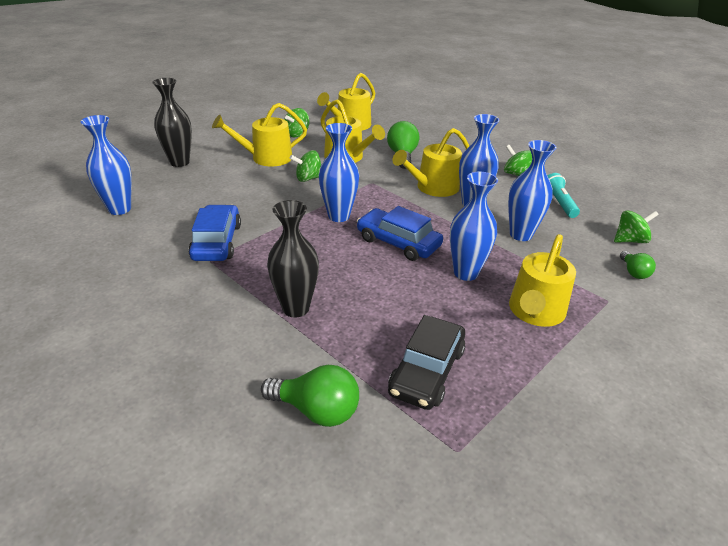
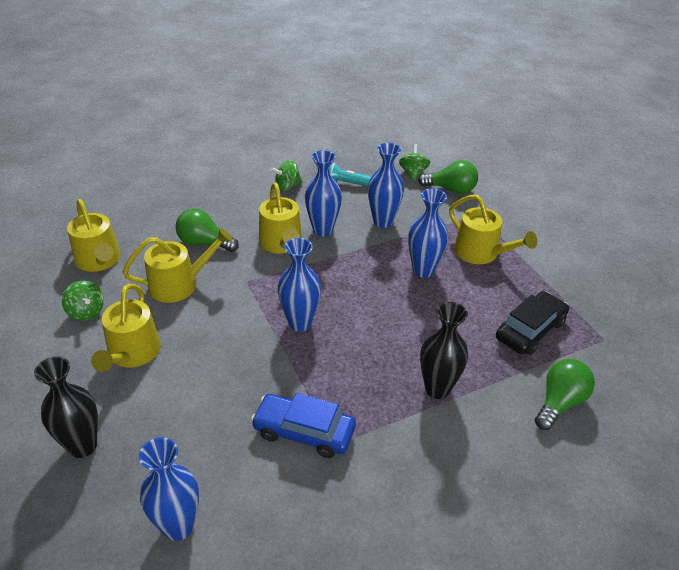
camera: 70 degrees left, 5 degrees up
(308, 178) = (208, 327): green spinning top -> none
(398, 242) = (364, 295): blue car -> none
(426, 371) = (530, 330): black car -> black car turned 90 degrees counterclockwise
(633, 272) = (451, 189): green light bulb -> green light bulb, size x1.70

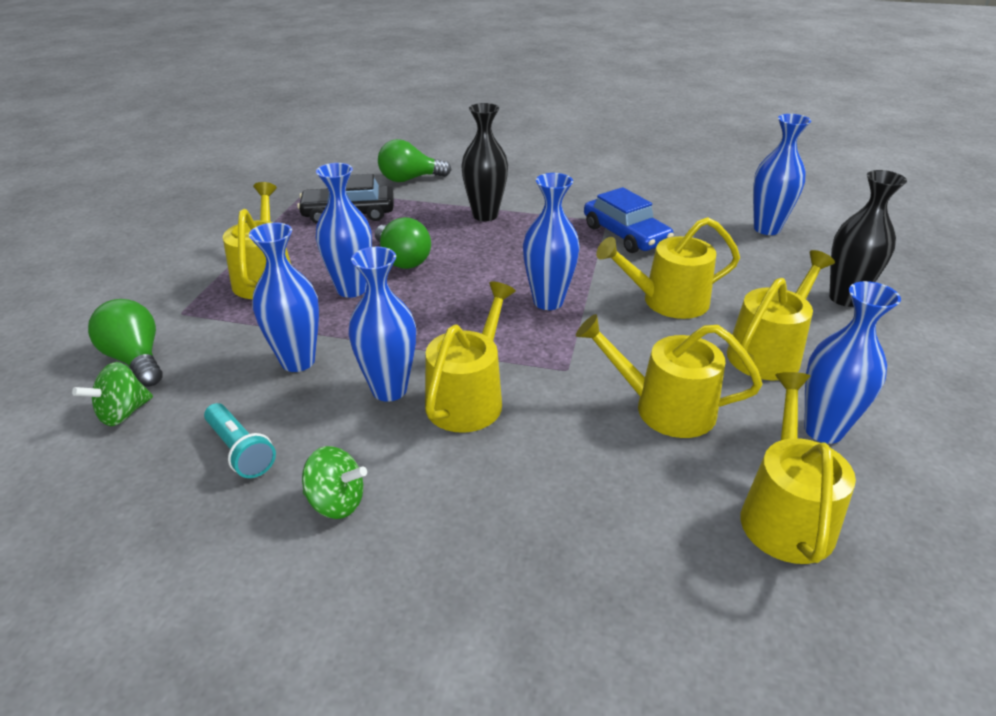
camera: 140 degrees left, 5 degrees down
(86, 312) = (823, 430): green spinning top -> blue vase
(204, 243) = (583, 457): green light bulb -> green light bulb (402, 260)
(221, 366) = (667, 301): none -> yellow watering can

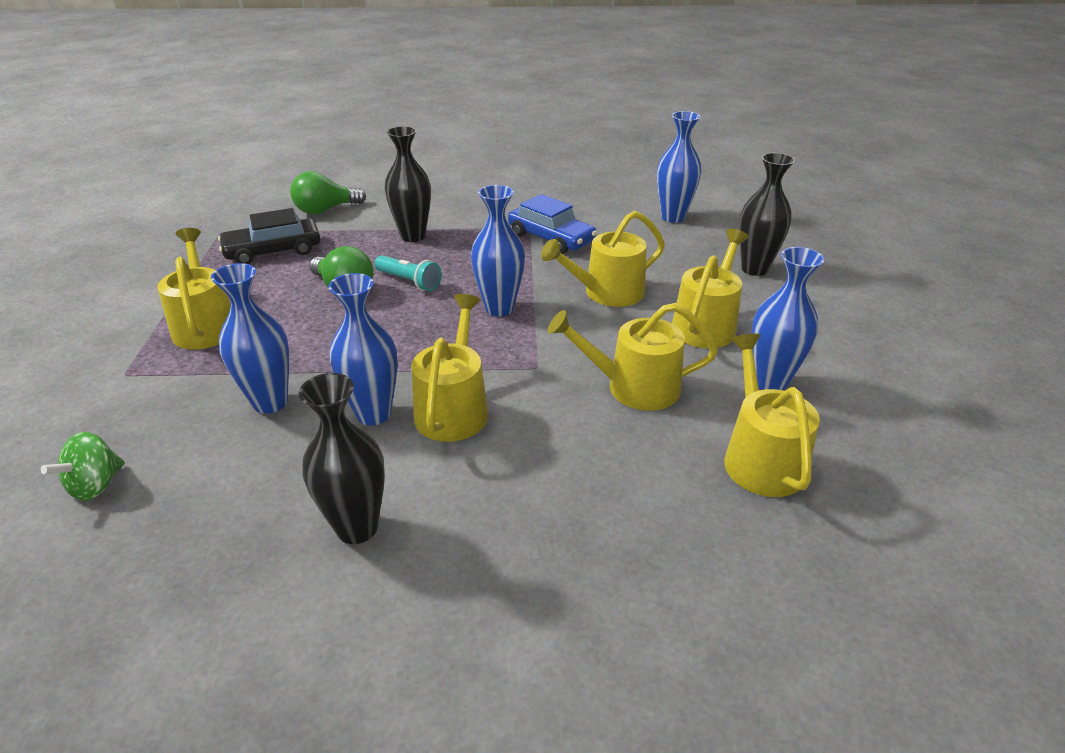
camera: 15 degrees left, 0 degrees up
(136, 359) = (90, 429): green light bulb -> none
(240, 451) = (240, 498): turquoise flashlight -> turquoise flashlight (409, 282)
(336, 502) = (357, 528): green spinning top -> black vase
(351, 289) = (302, 324): blue vase -> none

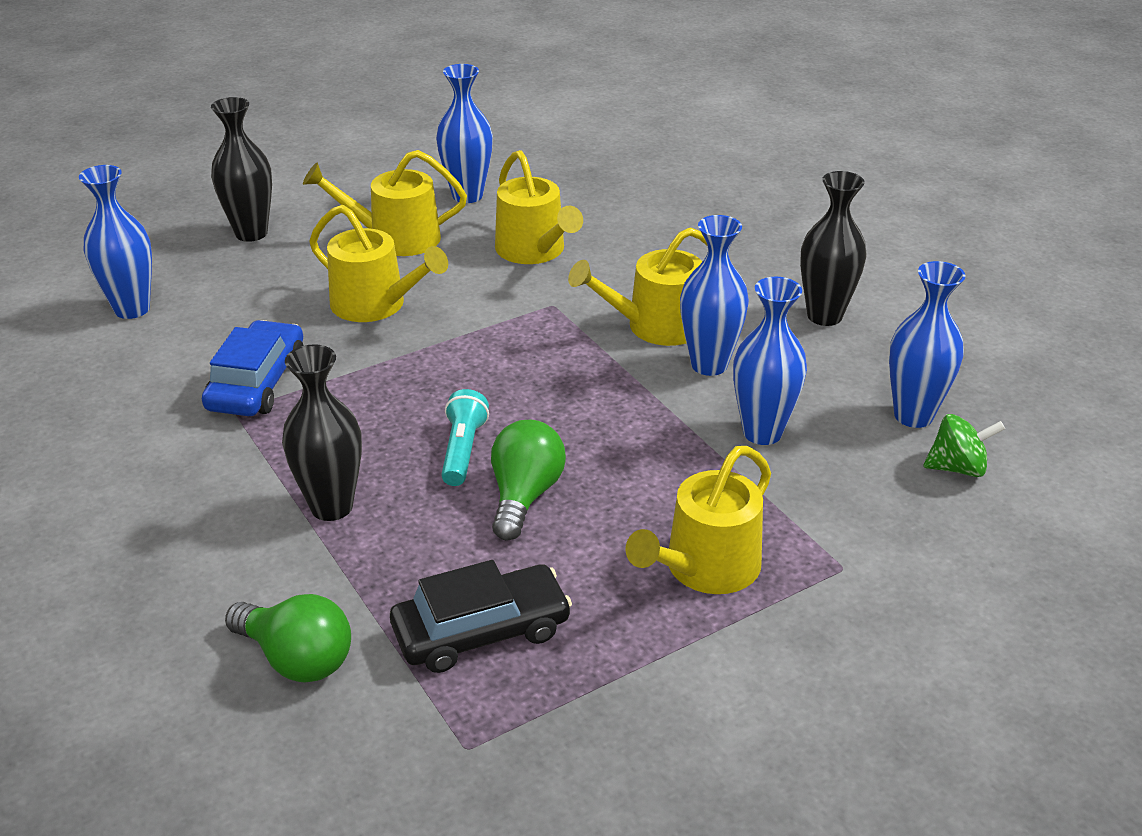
camera: 120 degrees left, 0 degrees up
(273, 251) = (481, 631): black car -> black car turned 60 degrees counterclockwise
(499, 308) = (467, 361): blue vase -> blue vase (913, 416)
(760, 458) = (570, 186): yellow watering can -> none

